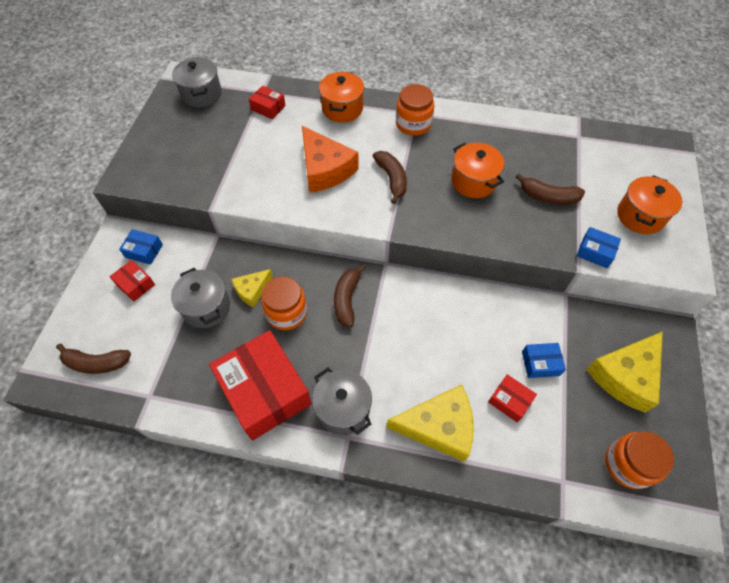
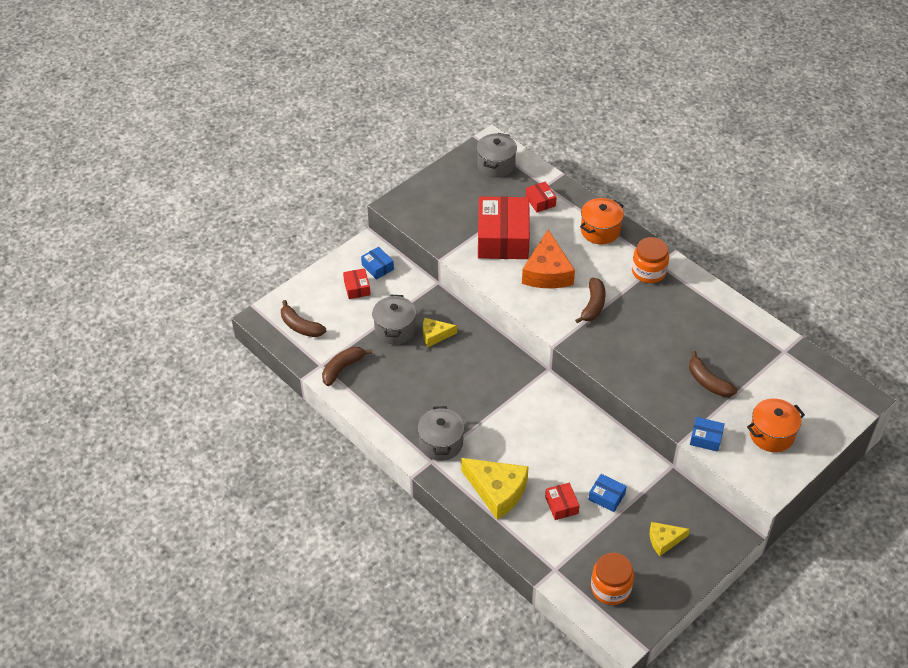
camera: 35 degrees right, 10 degrees down
(264, 391) = (397, 404): red box -> red box (503, 238)
(286, 313) = (448, 363): orange jar -> none
(347, 299) = (498, 378): brown banana -> brown banana (342, 368)
(473, 181) = (657, 340): orange pot -> none
(595, 252) = (706, 438): blue box -> blue box turned 45 degrees counterclockwise
(625, 376) = (664, 540): yellow cheese -> yellow cheese, size x0.56

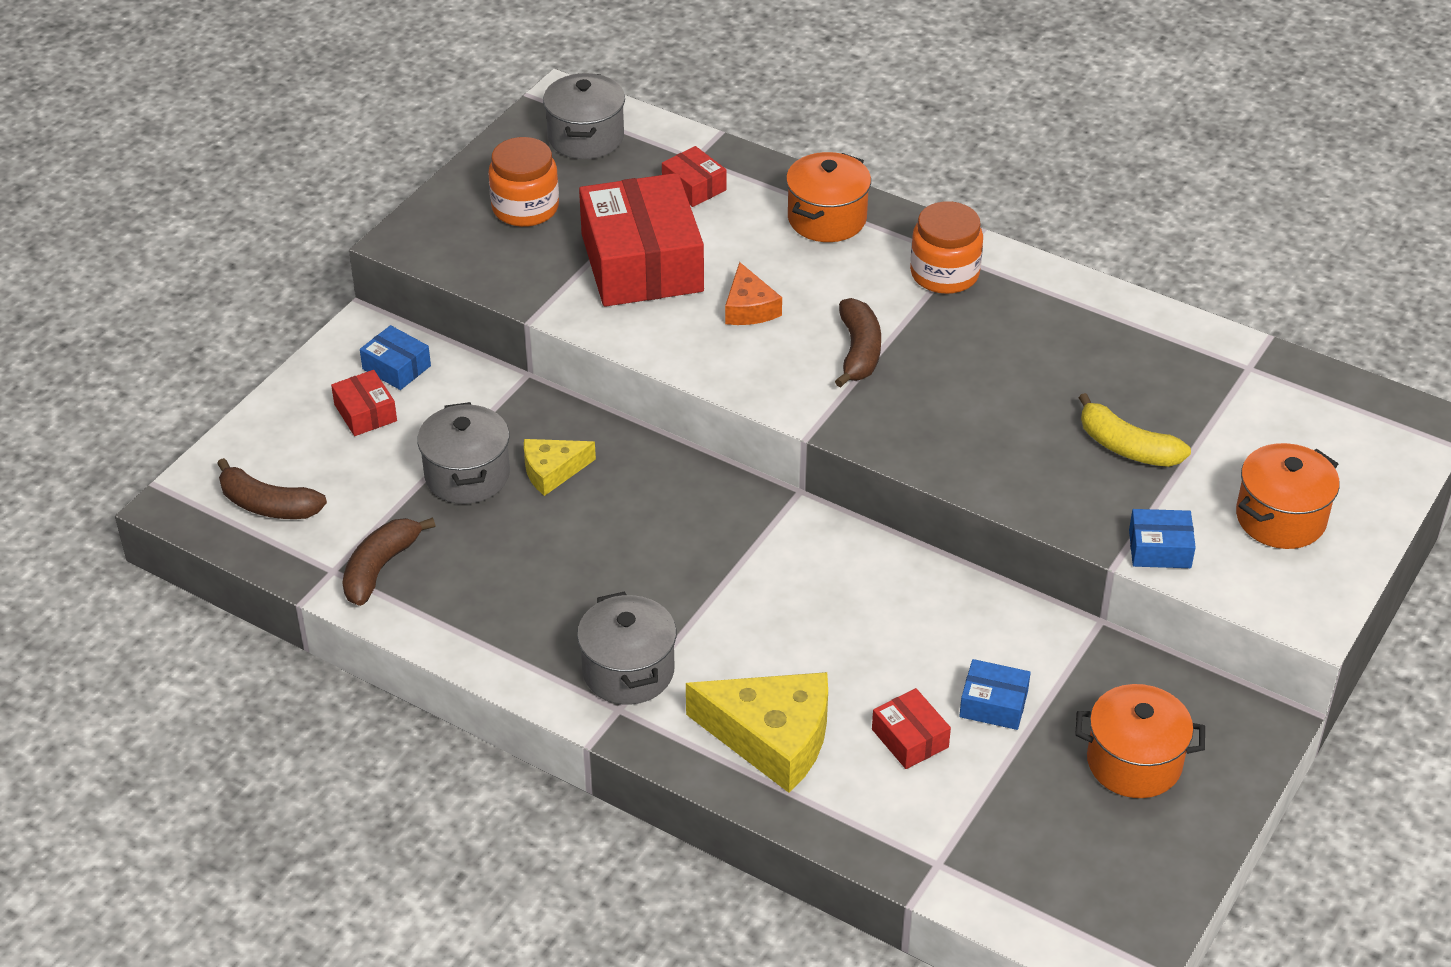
camera: 15 degrees left, 5 degrees down
(547, 272) = (749, 308): orange cheese -> orange cheese, size x0.56
(610, 588) = (1061, 875): orange jar -> orange jar (525, 208)
(664, 540) = (1134, 762): yellow cheese -> orange pot
(708, 382) = (1126, 447): brown banana -> yellow banana

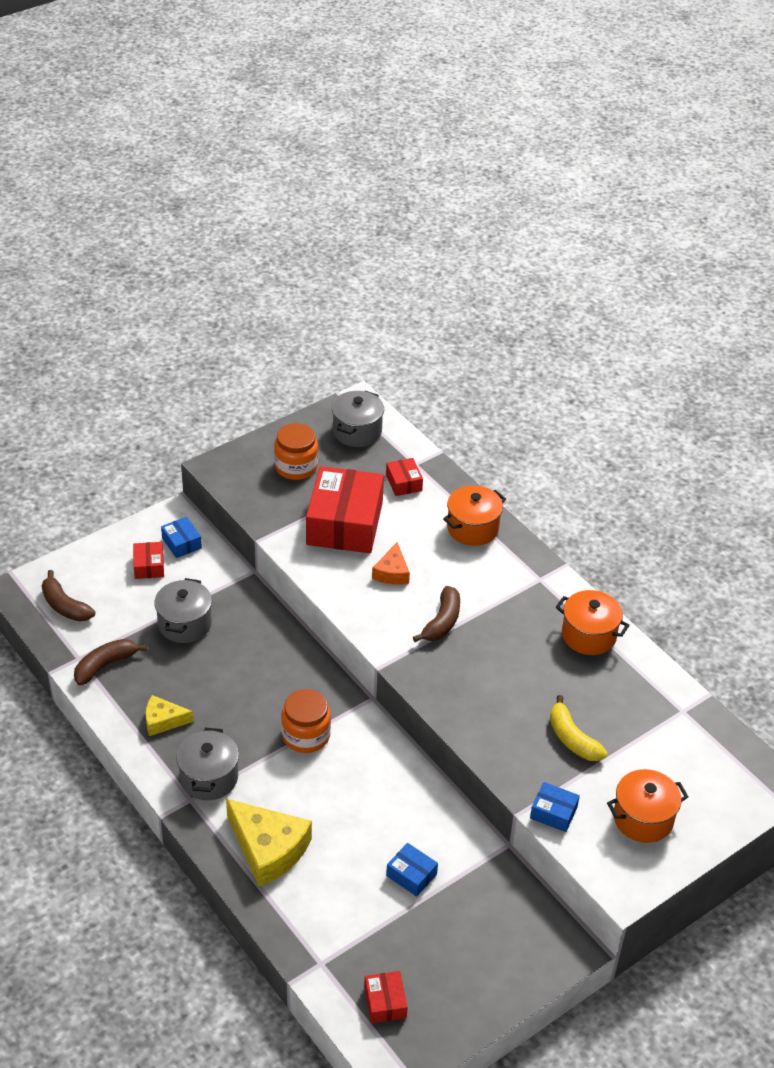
camera: 20 degrees right, 0 degrees up
(552, 471) = (234, 637): yellow cheese -> yellow cheese (163, 720)
(910, 738) = (349, 878): red box -> red box (385, 1002)
(944, 274) = (524, 587): orange jar -> orange jar (306, 735)
(1134, 762) = (476, 943): orange pot -> orange pot (588, 635)

